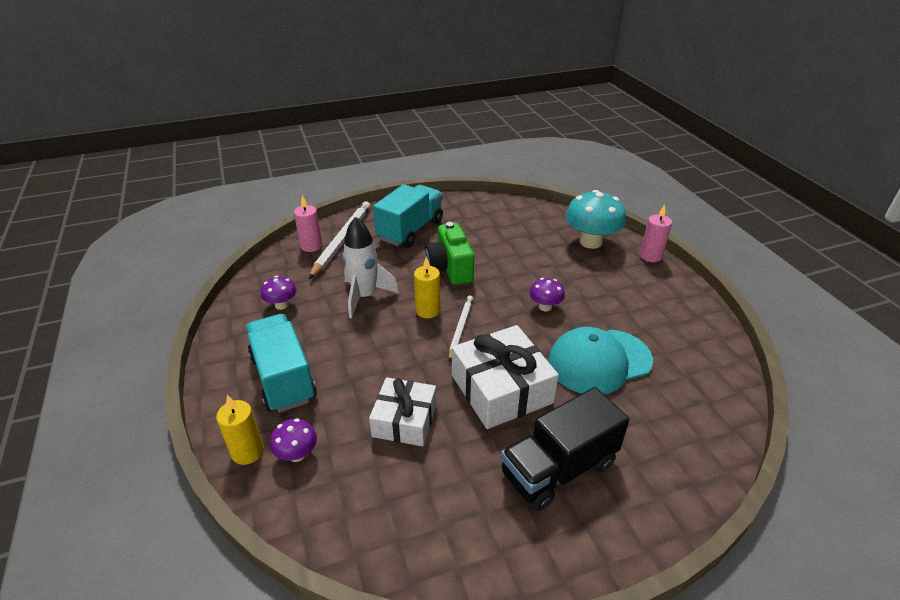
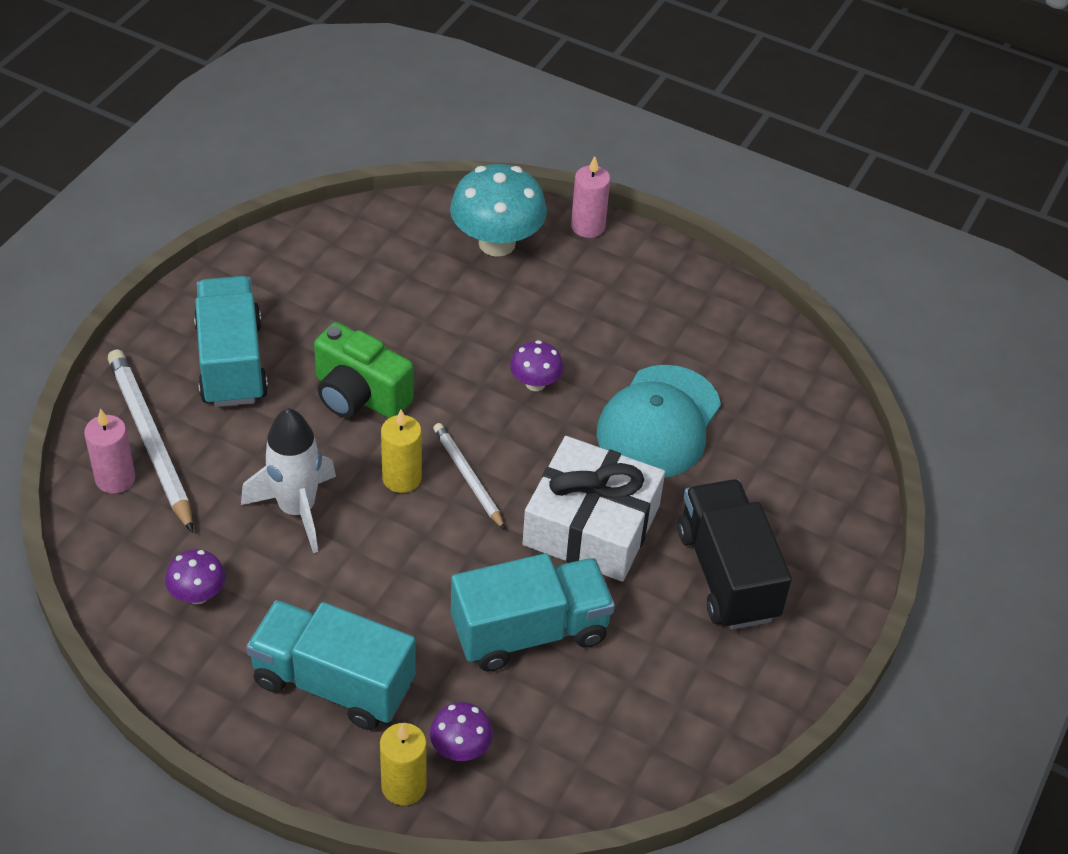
camera: 45 degrees left, 10 degrees up
(405, 420) = (530, 631): white gift -> turquoise truck
(558, 469) = (727, 574): black truck -> black truck turned 150 degrees clockwise

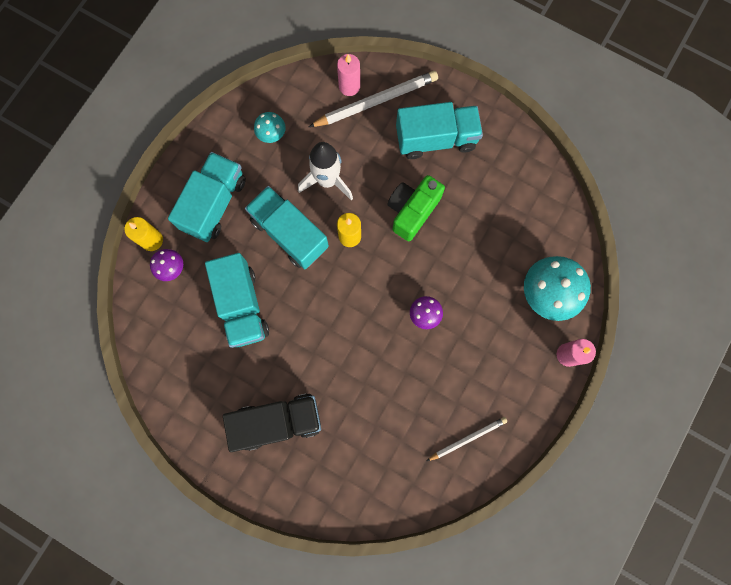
camera: 95 degrees right, 30 degrees up
(198, 594) = (272, 134): purple mushroom -> turquoise mushroom
(395, 563) = (289, 233): none -> turquoise truck
(468, 477) = (350, 273): white pencil -> white pencil (467, 438)
(591, 525) = (315, 344): white gift -> none
(659, 422) = (394, 390): turquoise cap -> none

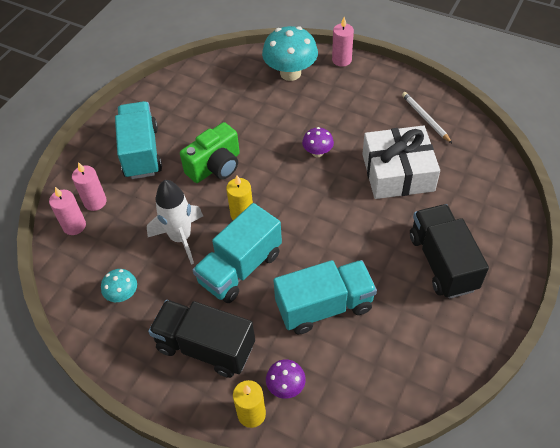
camera: 90 degrees left, 25 degrees down
(214, 204) = (205, 347): turquoise truck -> black truck
(376, 101) = (95, 202): white pencil -> pink candle
(391, 395) = (398, 172): none -> white gift
(412, 211) = (215, 166): green camera -> green camera turned 75 degrees counterclockwise

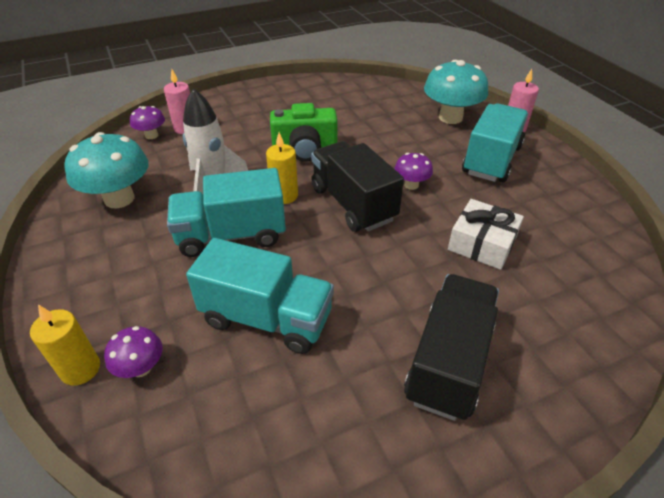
camera: 35 degrees right, 10 degrees down
(74, 226) = (151, 135): pink candle -> purple mushroom
(123, 295) = (119, 199): turquoise mushroom -> turquoise mushroom, size x1.92
(141, 152) = (259, 114): turquoise truck -> turquoise truck (491, 160)
(205, 347) = (123, 279): black truck -> black truck (353, 204)
(398, 172) = (482, 243): white gift -> white gift, size x0.67
(425, 118) = (565, 212): white pencil -> none

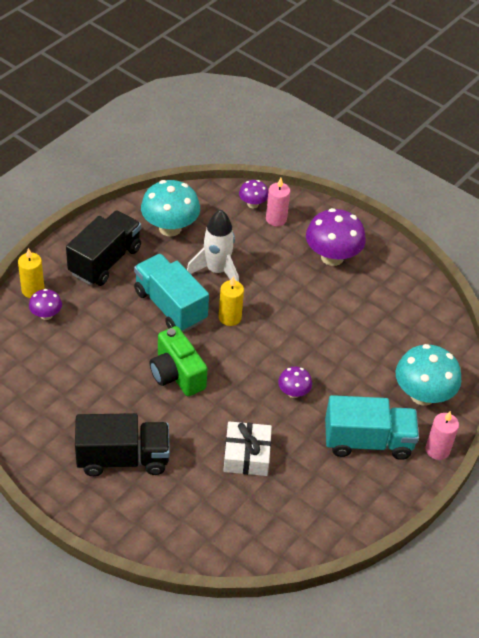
camera: 60 degrees right, 5 degrees up
(262, 113) = (332, 257): none -> purple mushroom
(267, 318) = (109, 356): turquoise truck -> none
(305, 150) = (296, 307): green camera -> green camera (176, 374)
(353, 204) = (246, 362): black truck -> black truck (105, 261)

